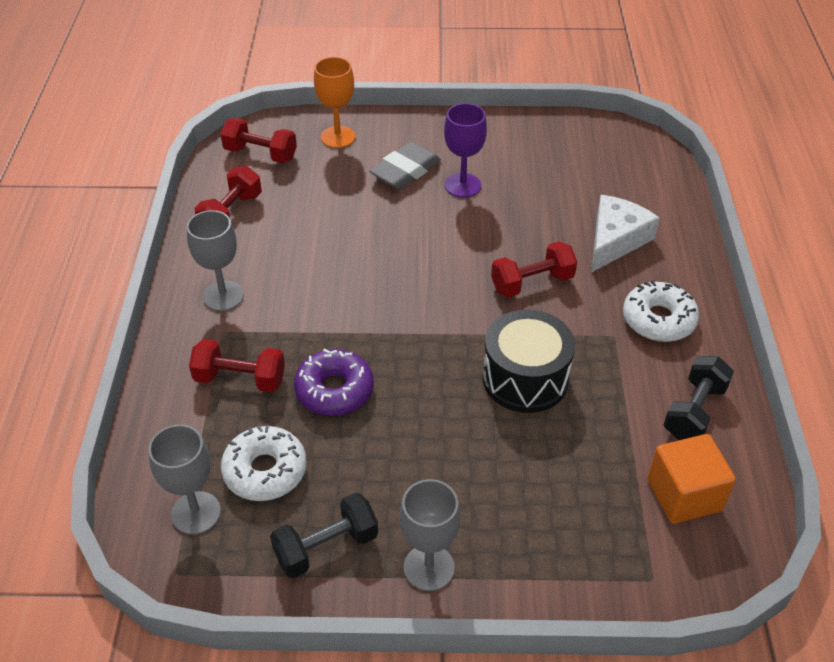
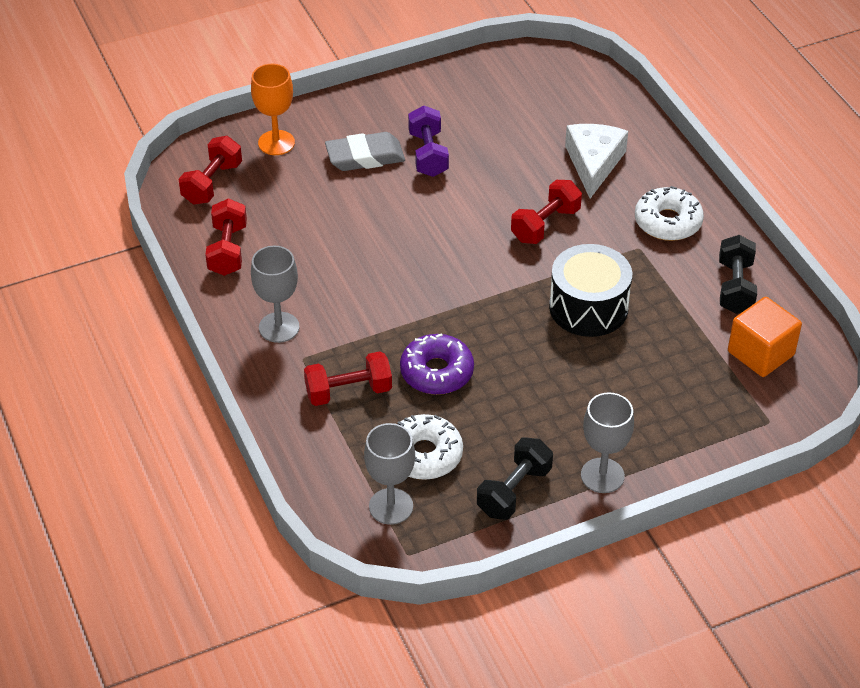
camera: 25 degrees left, 0 degrees up
(260, 154) = (212, 183): red dumbbell -> red dumbbell turned 60 degrees counterclockwise
(405, 171) = (365, 157): grey eraser -> grey eraser turned 60 degrees clockwise
(463, 185) = (428, 154): purple goblet -> purple dumbbell

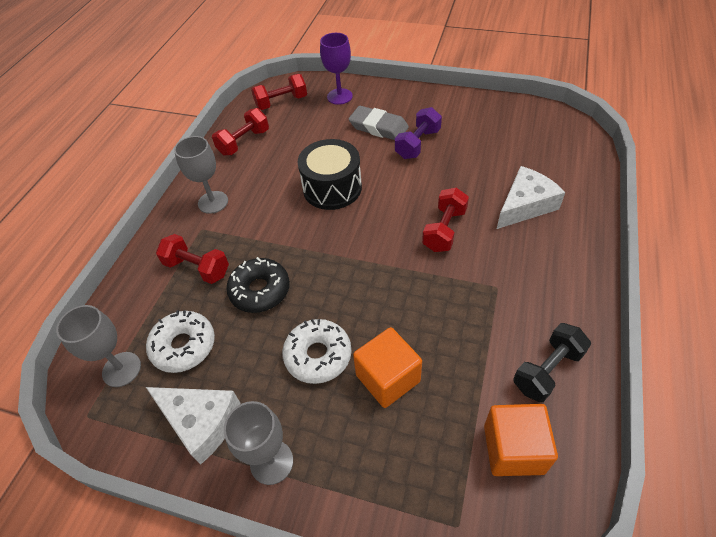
camera: 45 degrees right, 5 degrees up
(276, 143) = (339, 96): orange goblet -> purple goblet
(437, 372) = (260, 290): purple donut -> black donut
(514, 491) = (201, 422): black dumbbell -> white cheese
(545, 225) = (444, 230): red dumbbell -> red dumbbell turned 60 degrees counterclockwise
(588, 307) = (410, 310): black drum -> black drum (332, 188)
(625, 366) = (388, 378): none -> orange cube
(668, 222) = (540, 280): white donut -> white donut (318, 355)

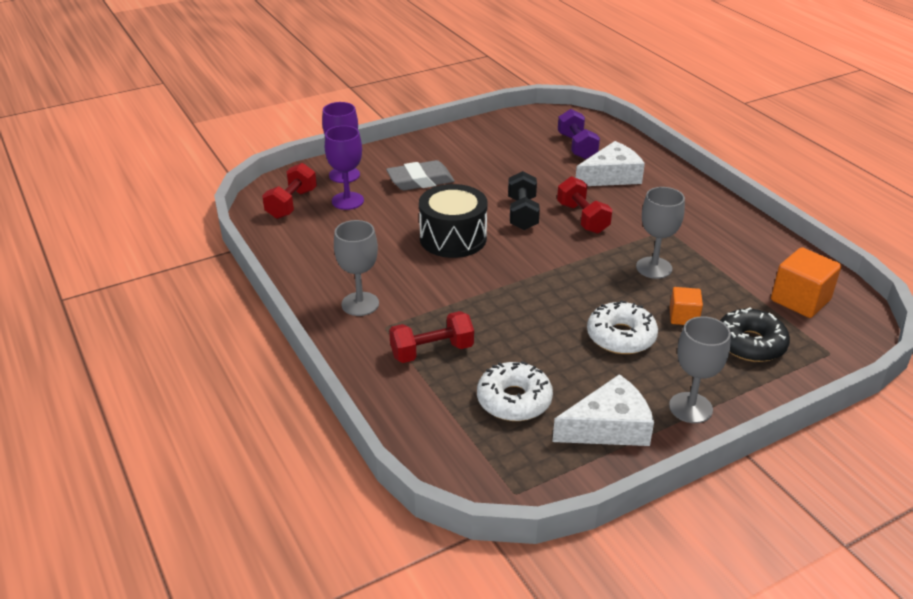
camera: 50 degrees left, 15 degrees down
(121, 369) = (489, 449): grey goblet -> grey goblet (654, 268)
(244, 142) = (308, 249): red dumbbell -> none
(260, 290) = (512, 331): black donut -> black donut (750, 344)
(313, 118) = (347, 201): none -> purple goblet
(388, 378) = (683, 317): orange cube -> orange cube, size x0.60
(417, 144) = (473, 176): purple dumbbell -> purple dumbbell (577, 146)
(525, 205) = (611, 176): white cheese -> white cheese turned 60 degrees clockwise
(547, 370) = (759, 253): black dumbbell -> black dumbbell (522, 214)

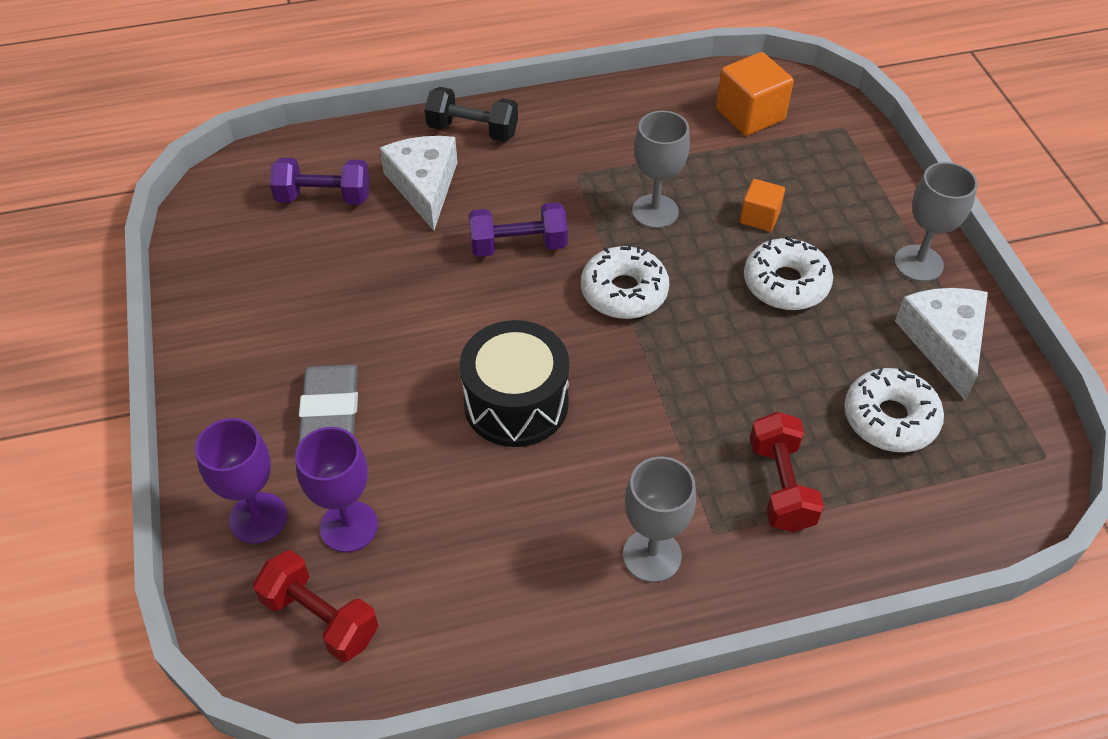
camera: 75 degrees left, 15 degrees up
(522, 214) = (481, 306): black dumbbell -> black dumbbell (473, 130)
(567, 265) = (624, 292): none -> white donut
(582, 218) = (518, 245): red dumbbell -> purple dumbbell
(750, 344) = (818, 180): black donut -> none

